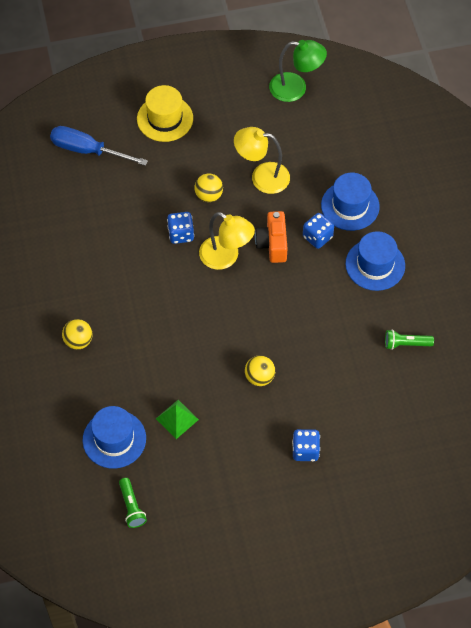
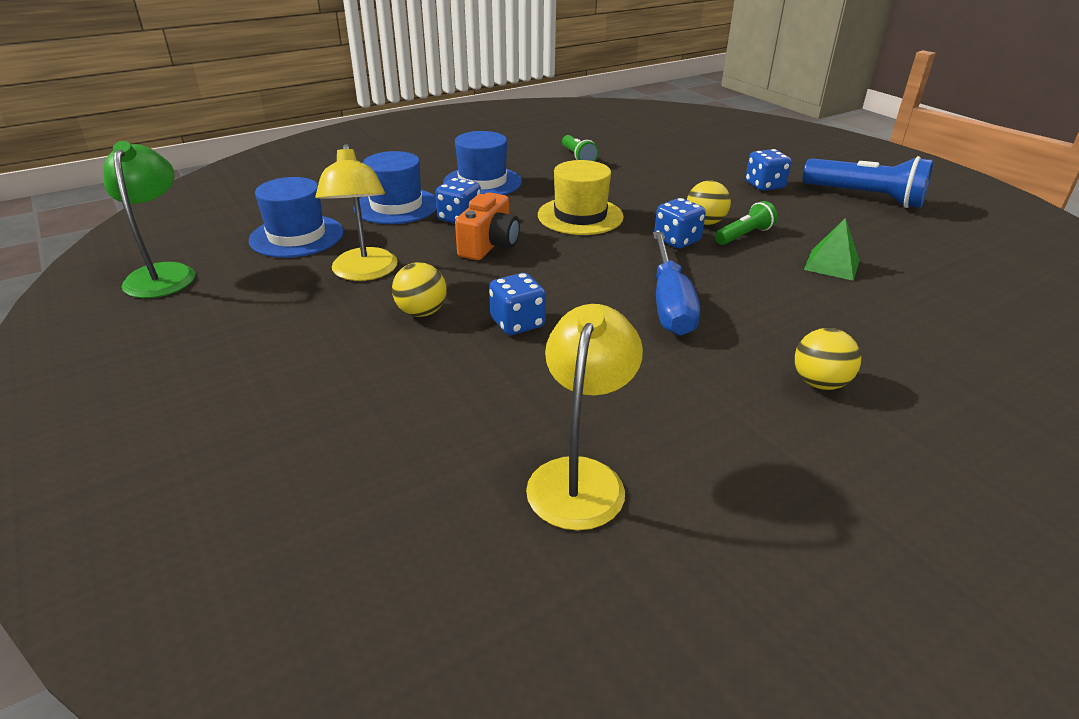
camera: 110 degrees left, 25 degrees down
(87, 150) = (349, 499): blue screwdriver -> blue screwdriver (670, 303)
(114, 439) = (929, 306): blue hat -> blue hat (297, 236)
(132, 507) = (993, 272): green flashlight -> green flashlight (744, 235)
(165, 118) = (237, 400): yellow hat -> yellow hat (580, 216)
(226, 257) = (537, 276): yellow lamp -> yellow lamp (580, 477)
(240, 348) = (677, 240): none -> blue dice
(260, 509) = (865, 197): none -> blue flashlight
(272, 244) = (489, 245): orange camera -> orange camera turned 45 degrees counterclockwise

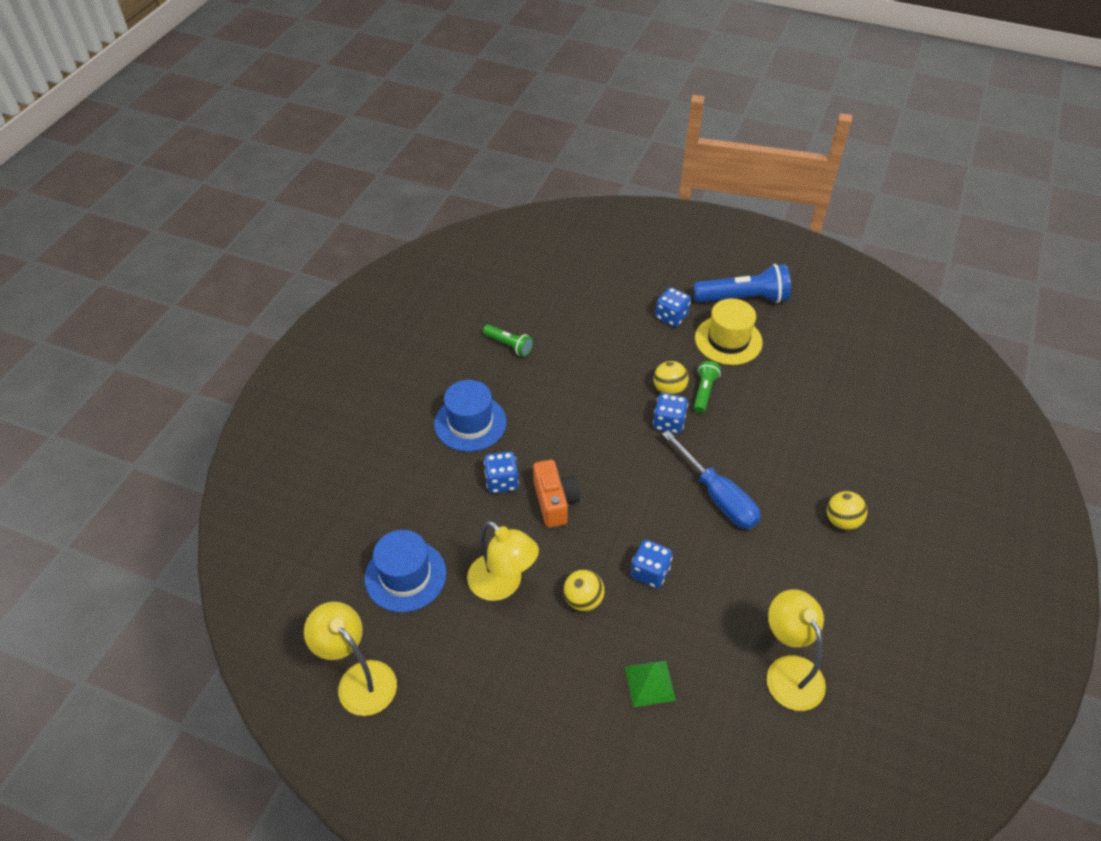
camera: 35 degrees left, 15 degrees up
(163, 274) = (359, 679): green lamp -> yellow lamp
(396, 206) = (438, 493): blue hat -> none
(580, 216) = (582, 429): yellow hat -> yellow hat (728, 340)
(831, 264) = (775, 397): green pyramid -> green pyramid (649, 683)

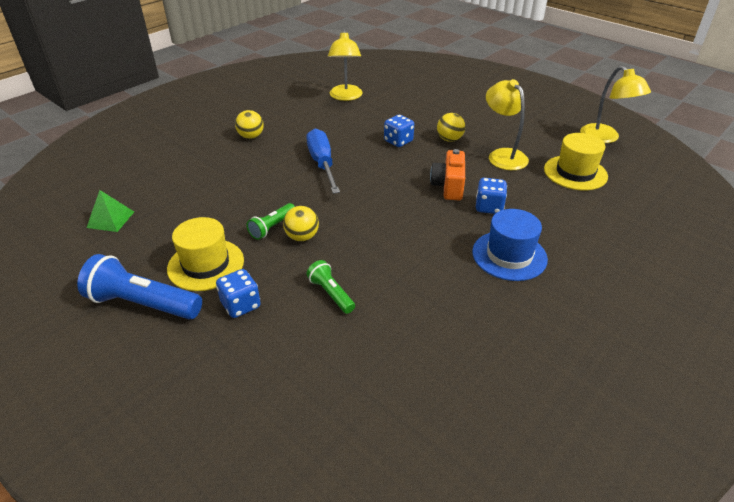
camera: 160 degrees left, 10 degrees down
(405, 576) = (575, 173): blue hat -> yellow hat
(509, 345) = (446, 323): green flashlight -> green flashlight (331, 294)
(649, 683) = (425, 106): green pyramid -> green pyramid (110, 219)
(668, 423) = (323, 213): blue dice -> none

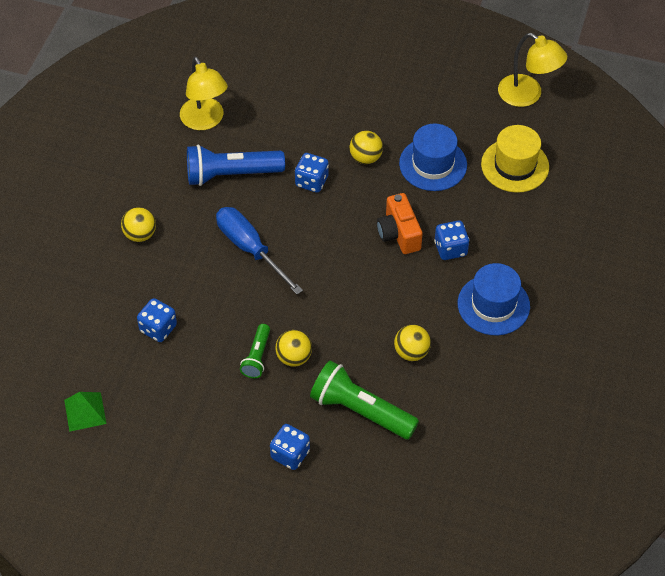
camera: 25 degrees left, 15 degrees up
(142, 304) = (202, 489): blue flashlight -> blue flashlight (231, 174)
(206, 264) = (226, 425): yellow hat -> none
(213, 188) = (158, 328): none -> blue dice
(331, 294) = (360, 411): green flashlight -> green flashlight, size x1.83
(409, 265) = (411, 352): none -> yellow ball
(502, 155) = (433, 164): yellow lamp -> blue hat

